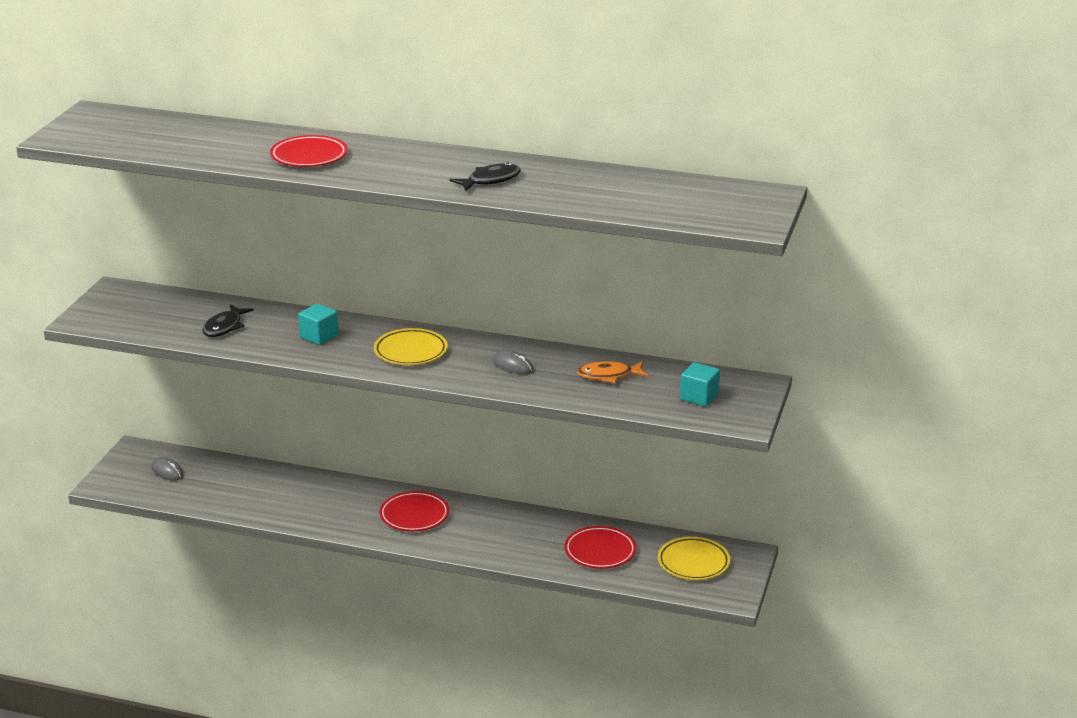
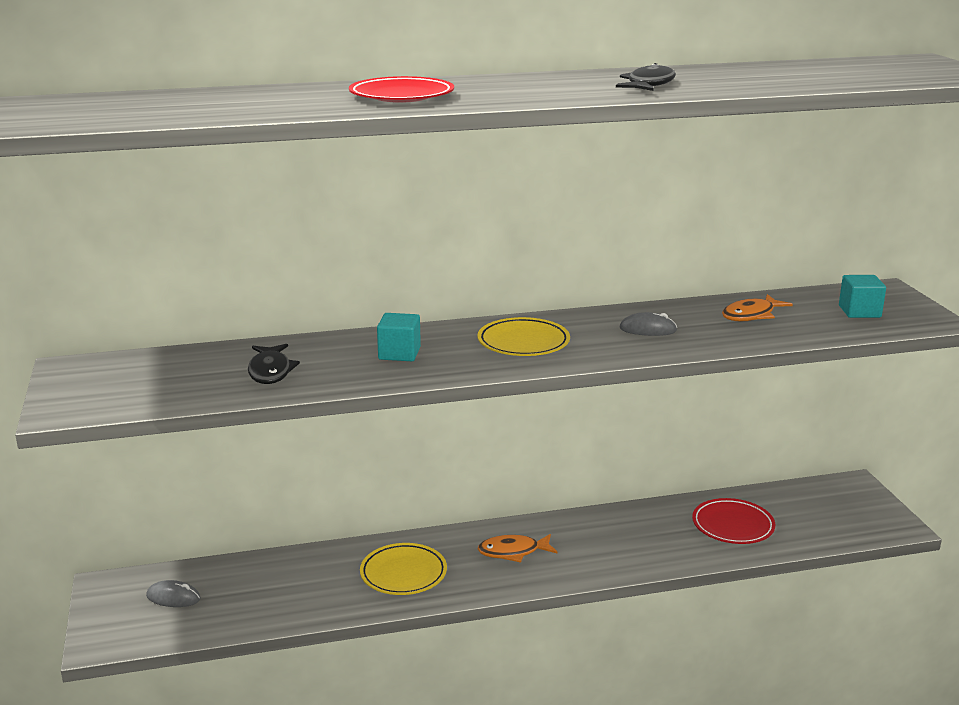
camera: 30 degrees left, 5 degrees down
(414, 515) = (513, 552): red plate -> orange fish
(693, 562) = (824, 507): yellow plate -> yellow plate (403, 574)

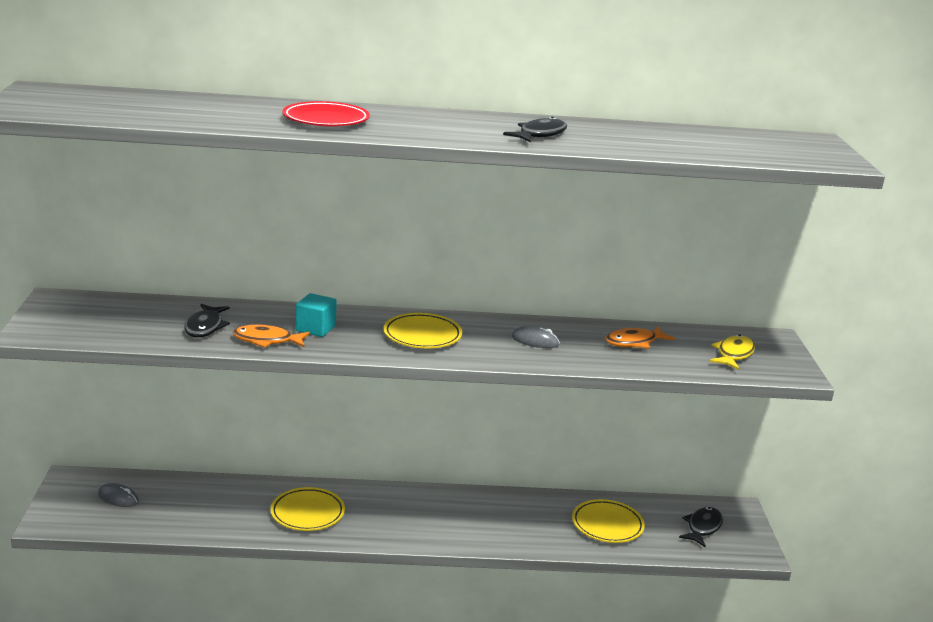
camera: 10 degrees right, 0 degrees up
(513, 552) = (406, 512): orange fish -> orange fish (266, 341)
(732, 526) = (607, 525): red plate -> yellow plate
(830, 510) = (703, 527): none -> black fish
(859, 311) = (733, 354): turquoise cube -> yellow fish

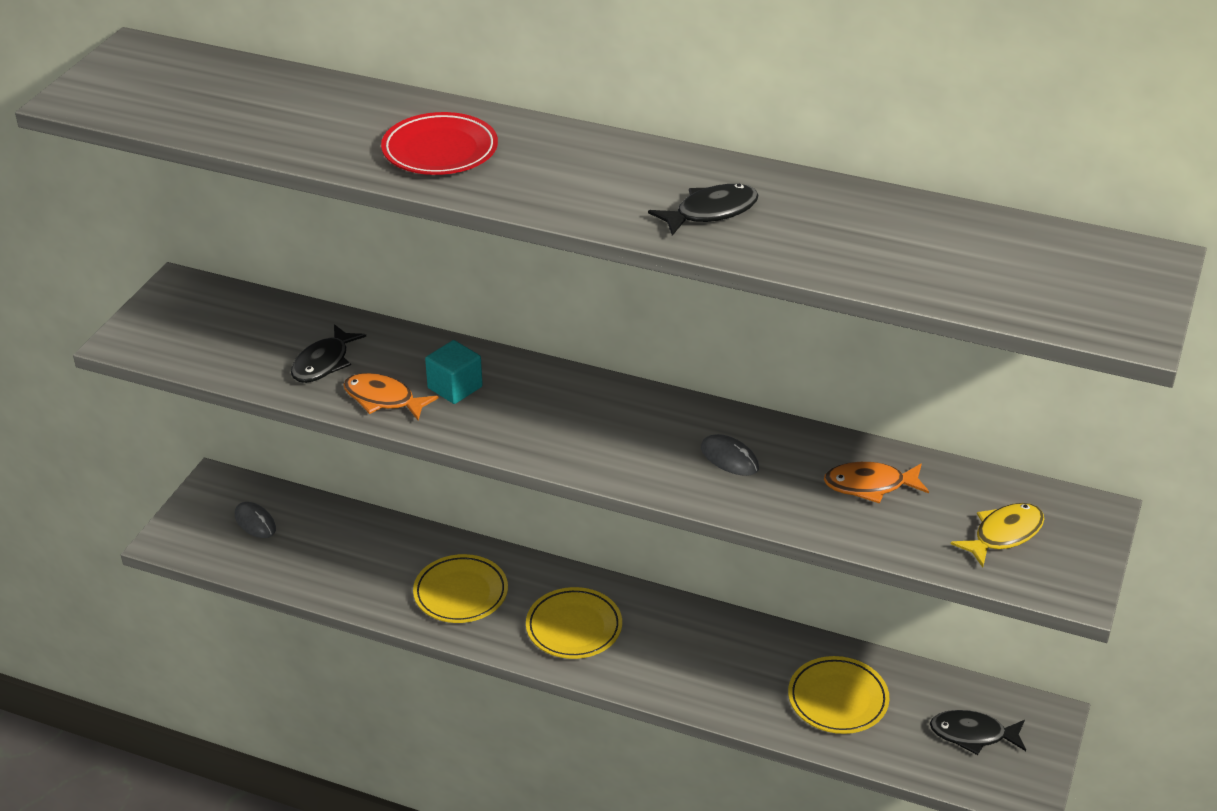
camera: 25 degrees right, 15 degrees up
(422, 335) = (583, 423): yellow plate -> yellow plate (574, 627)
(703, 527) = (972, 734): black fish -> black fish turned 135 degrees counterclockwise

